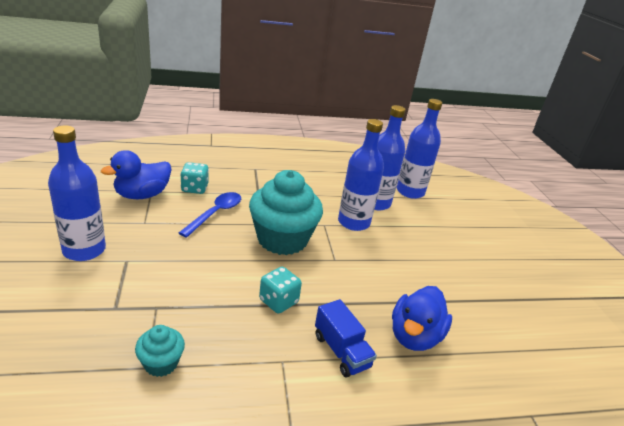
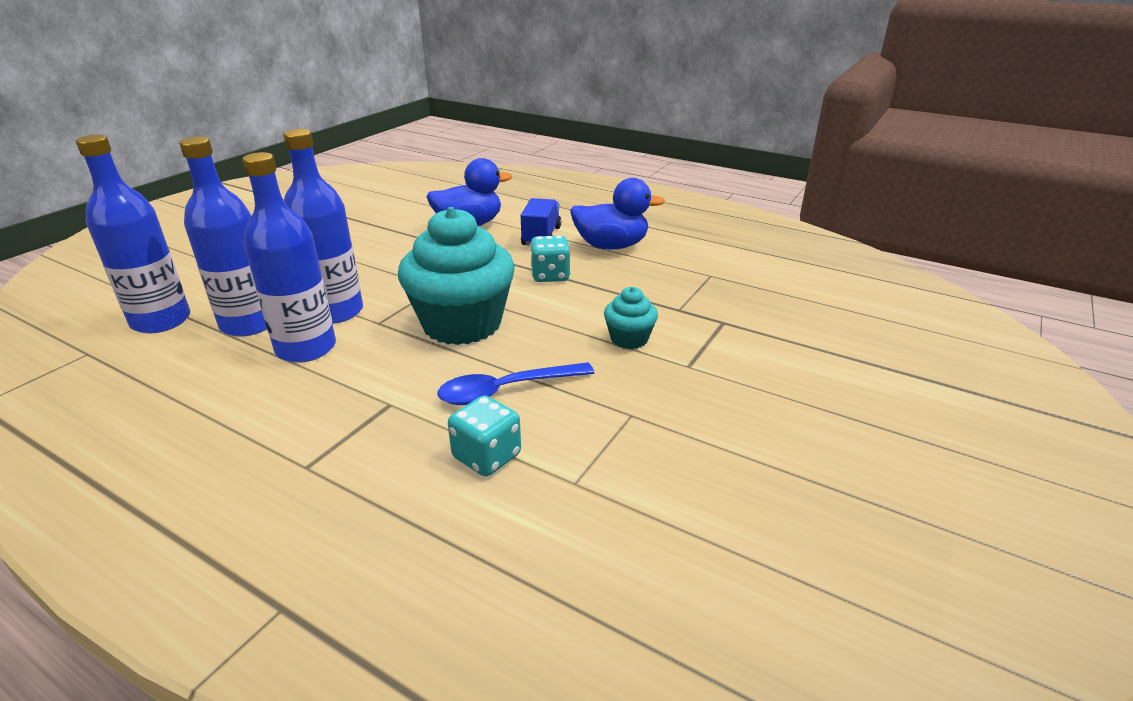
camera: 135 degrees left, 0 degrees up
(84, 250) = (743, 398): blue bottle -> blue bottle (306, 348)
(142, 195) = (599, 477): blue duck -> blue duck (611, 246)
(161, 363) = (697, 273): turquoise cupcake -> turquoise cupcake (629, 339)

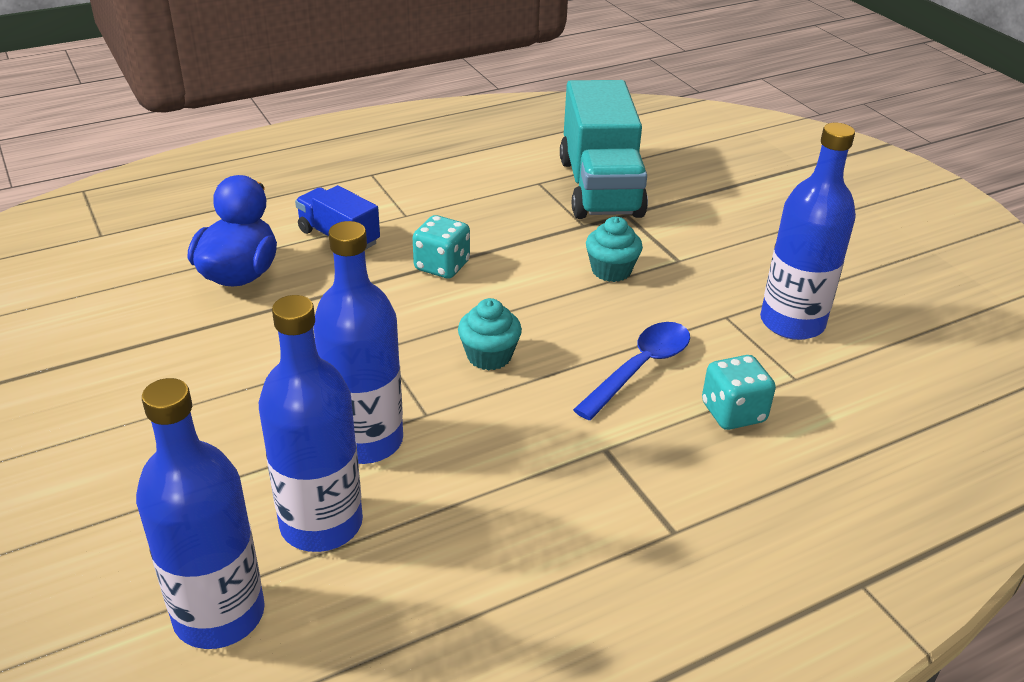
camera: 60 degrees left, 5 degrees up
(306, 348) = (436, 485): blue bottle -> blue bottle (792, 322)
(462, 324) = (489, 356): turquoise cupcake -> turquoise cupcake, size x0.46
(506, 390) = (640, 368): blue spoon -> blue spoon turned 150 degrees counterclockwise
(611, 246) = (417, 206): blue duck -> none
(744, 299) = (600, 187): none -> turquoise truck

